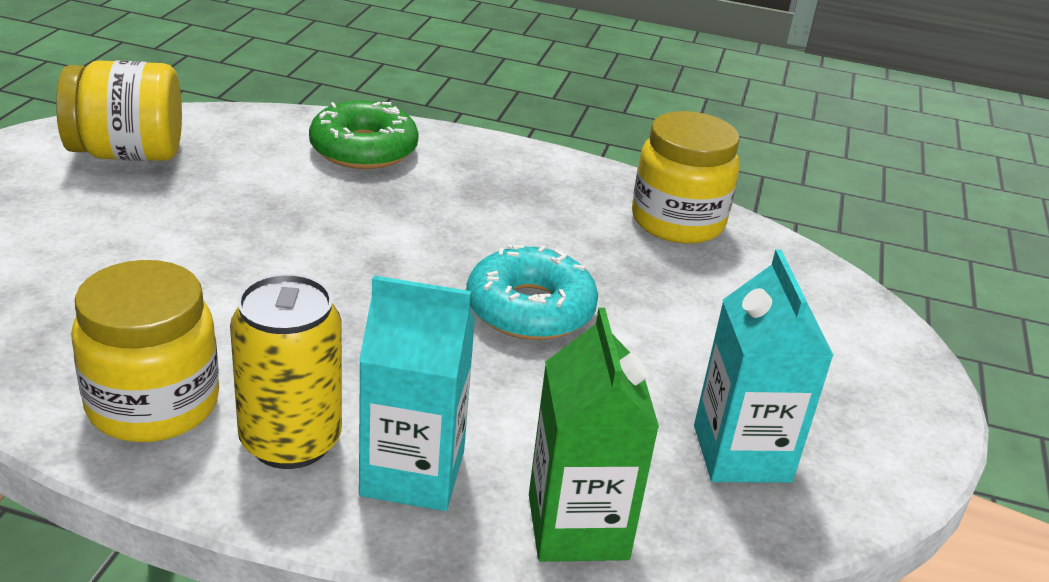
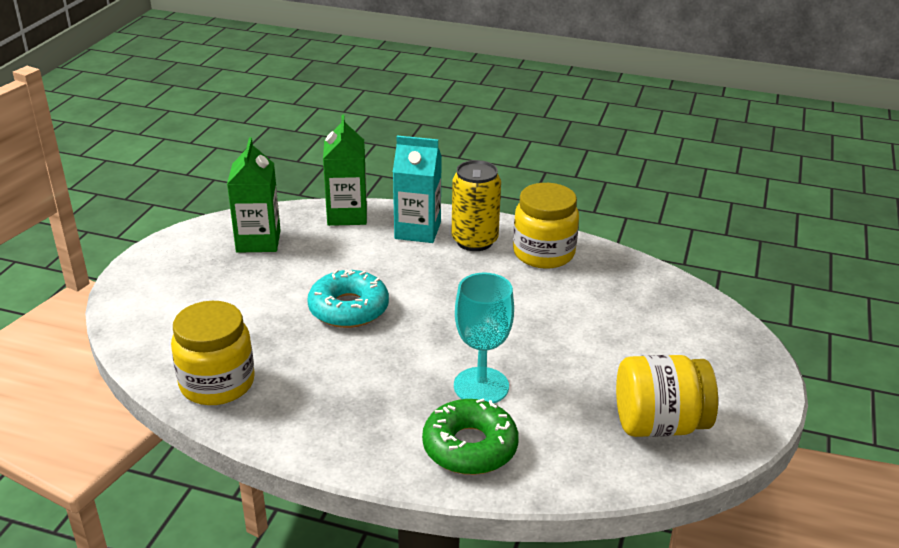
camera: 175 degrees left, 0 degrees up
(337, 201) = (481, 386): none -> turquoise goblet
(741, 453) = (258, 241): turquoise carton -> green carton

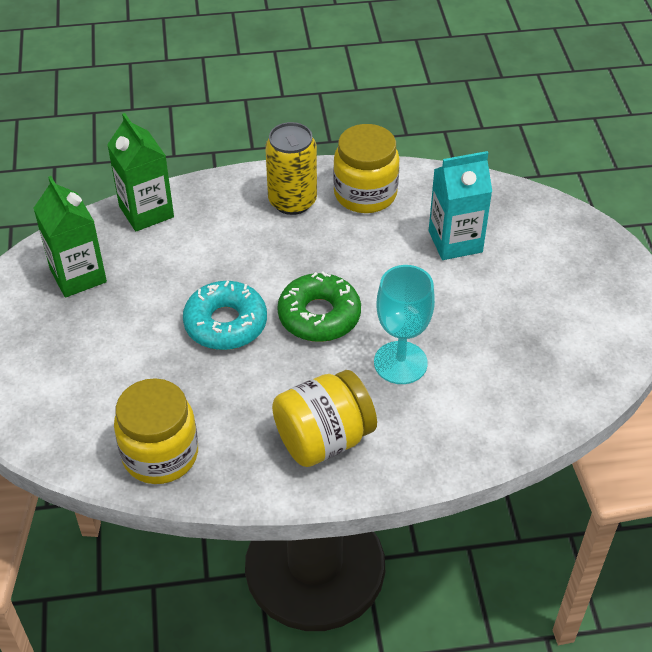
camera: 25 degrees left, 15 degrees up
(417, 231) = (230, 207): turquoise carton -> turquoise carton (455, 241)
(470, 447) = (430, 428): green donut -> green donut (319, 316)
(659, 424) = (567, 344): yellow jar -> yellow jar (323, 439)

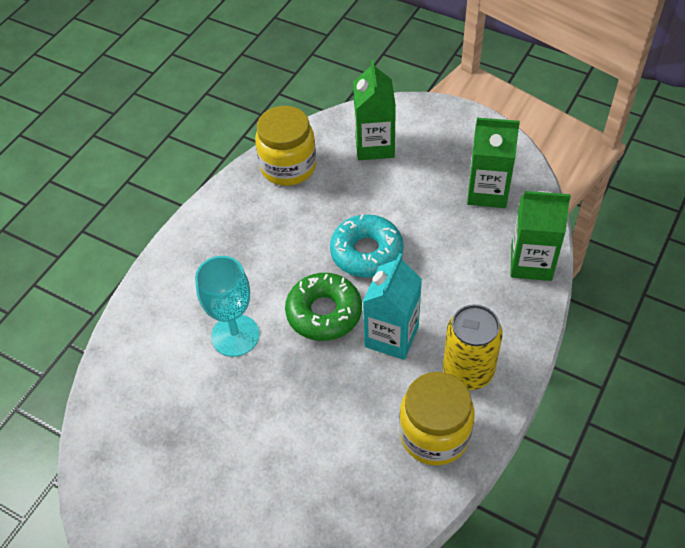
camera: 130 degrees right, 5 degrees up
(72, 395) = (374, 146): none -> green carton
(323, 439) = (219, 252): yellow jar -> none
(455, 241) = (318, 466): turquoise carton -> turquoise carton (391, 336)

